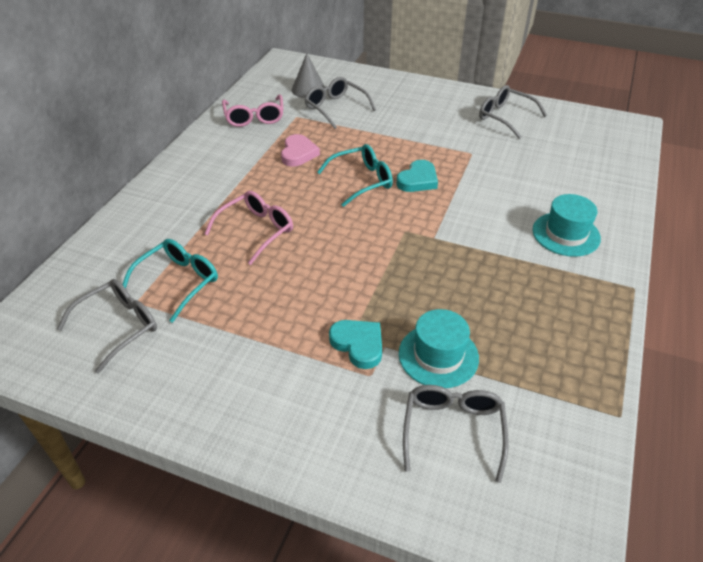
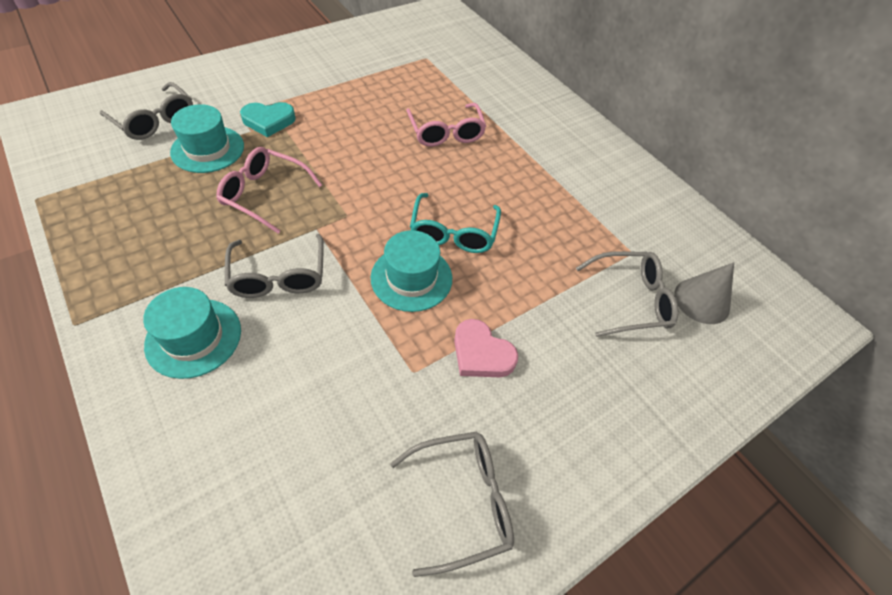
camera: 120 degrees right, 10 degrees up
(119, 326) = (410, 45): grey glasses -> grey glasses (279, 276)
(178, 282) = (426, 78): turquoise glasses -> none
(254, 117) = (651, 217): pink glasses -> pink glasses (264, 194)
(298, 153) = (546, 213): pink heart -> pink heart (481, 353)
(418, 180) = (411, 278): turquoise heart -> turquoise hat

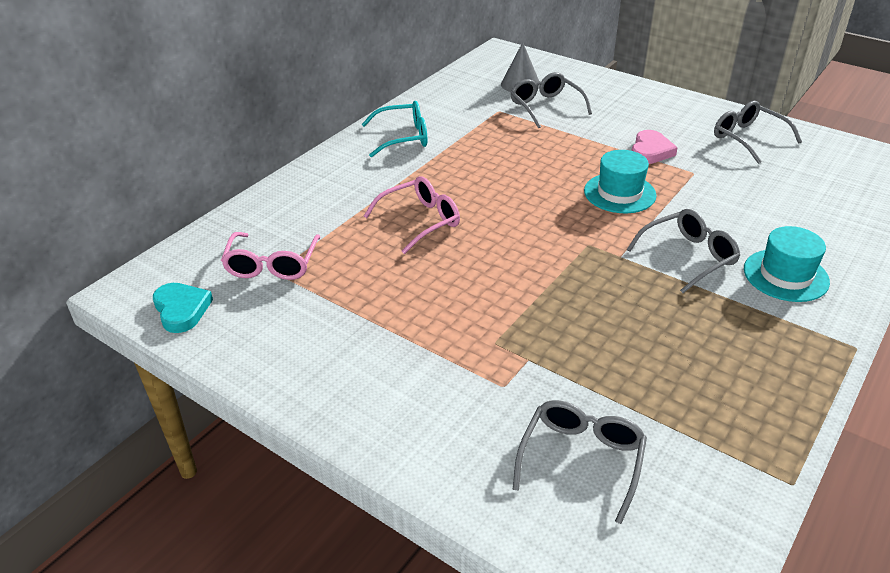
camera: 105 degrees left, 15 degrees down
(207, 149) = (588, 380): turquoise hat -> none
(264, 194) = (611, 305): pink glasses -> pink glasses (272, 265)
(268, 121) = (499, 353): turquoise heart -> turquoise heart (182, 310)
(453, 233) = (553, 186): turquoise glasses -> turquoise glasses (403, 137)

